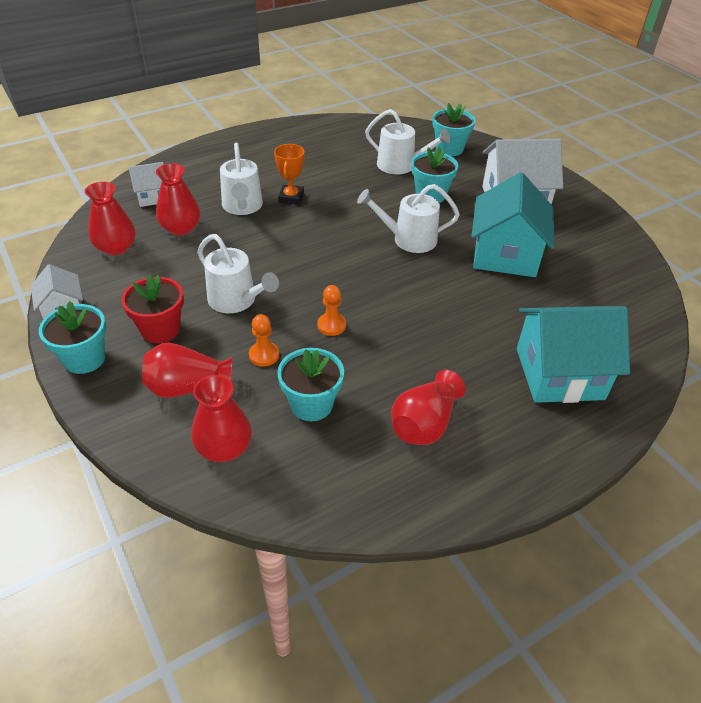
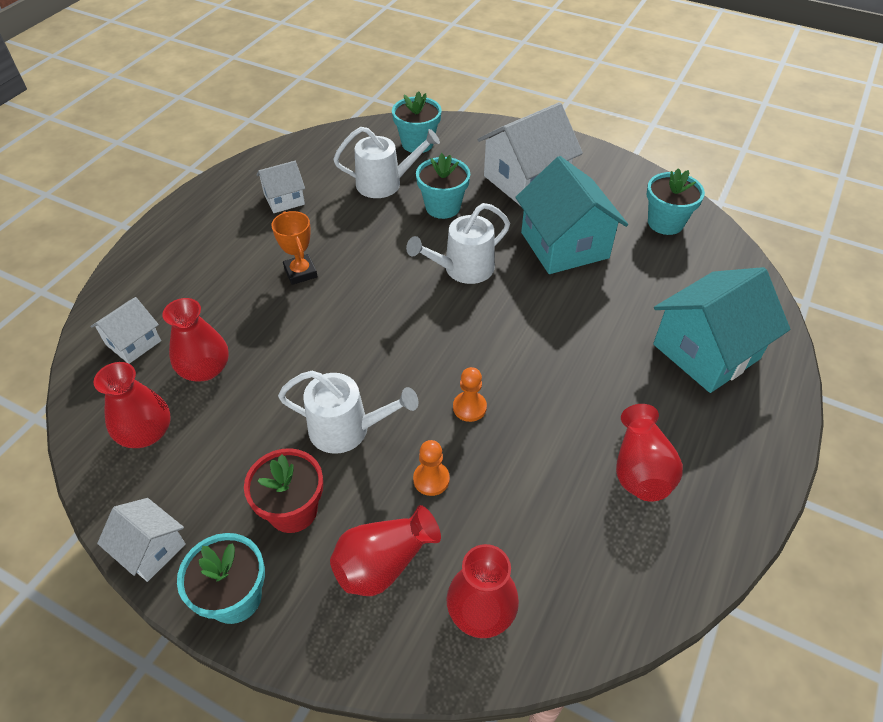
camera: 30 degrees left, 5 degrees up
(242, 207) = (255, 308): white watering can -> none
(311, 404) = (524, 509): turquoise flower pot -> turquoise flower pot (665, 223)
(320, 151) = (284, 199): none -> white house

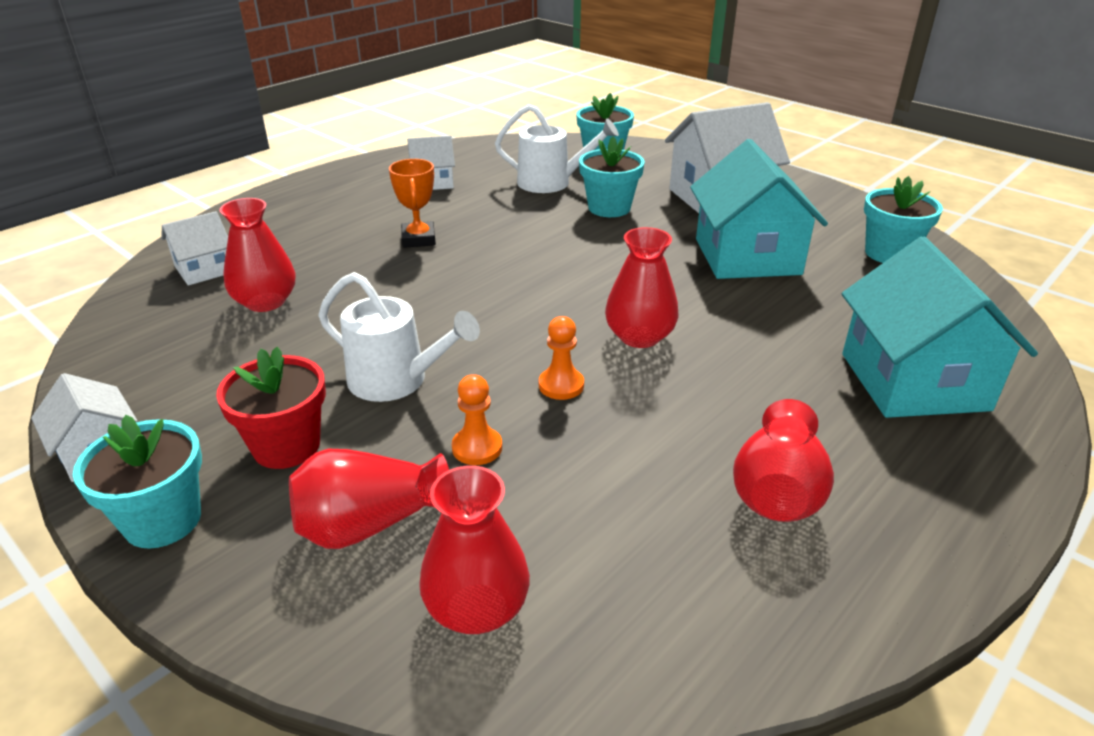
camera: 15 degrees right, 15 degrees down
(146, 432) = (166, 345): red vase -> red vase (639, 336)
(463, 269) = (610, 260): white watering can -> none
(706, 351) = (914, 381): turquoise house -> turquoise house turned 75 degrees counterclockwise

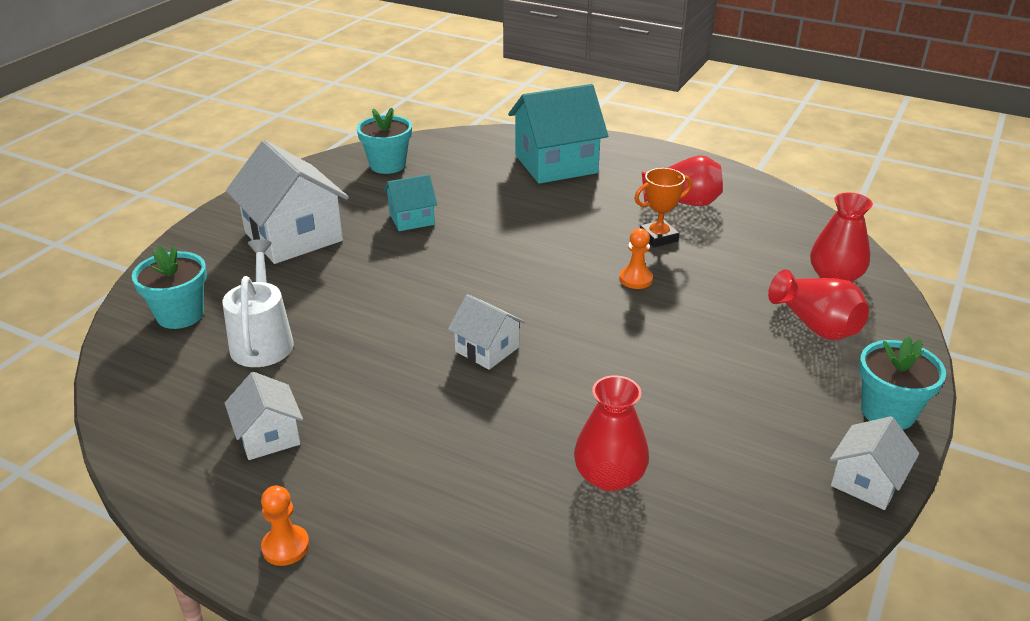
camera: 105 degrees left, 0 degrees up
(204, 269) = (568, 563): white house -> white house (487, 349)
(286, 446) = (783, 383): red flower pot -> none
(396, 380) = (678, 353): white watering can -> none
(418, 239) = (434, 406): orange trophy -> orange trophy (658, 237)
(477, 448) = (722, 301): orange pawn -> orange pawn (285, 547)
(609, 208) = (327, 294): turquoise flower pot -> none
(639, 336) = (556, 255): red vase -> none
(747, 256) = (411, 219): turquoise house -> turquoise house, size x0.53

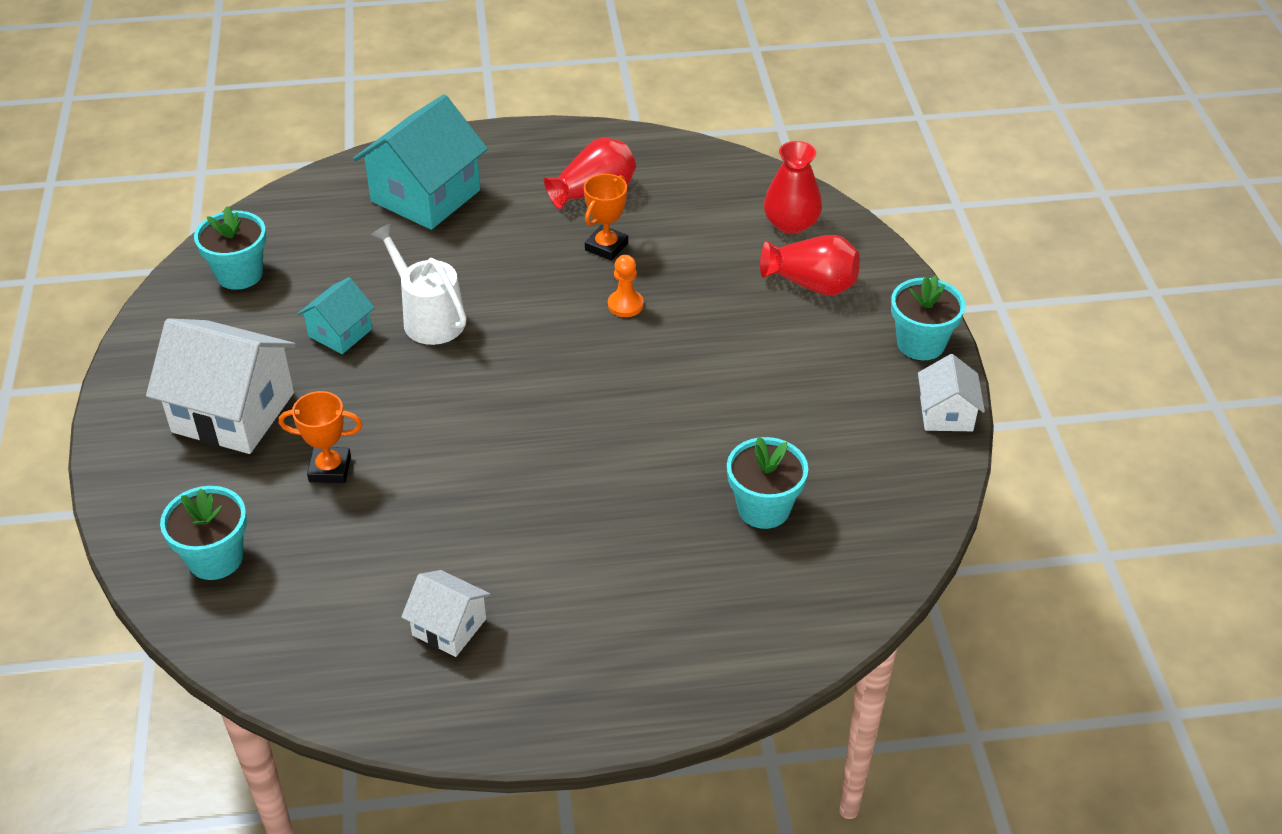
camera: 35 degrees left, 10 degrees up
(263, 341) = (336, 542): white watering can -> white watering can (429, 318)
(285, 547) = (569, 706): orange pawn -> none
(312, 294) = (330, 469): none -> orange trophy
(487, 349) = (559, 444): white house -> none
(609, 476) = (763, 508): red vase -> turquoise flower pot

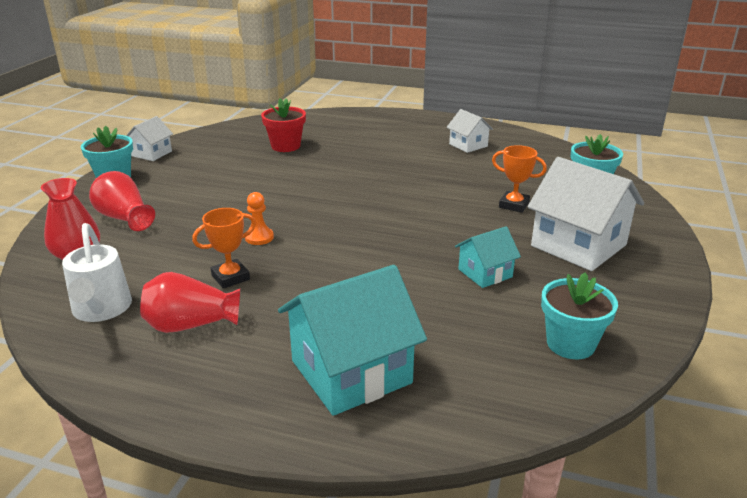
camera: 155 degrees left, 15 degrees down
(429, 318) = (409, 265): white watering can -> white watering can (101, 309)
(763, 508) = (285, 146): turquoise flower pot -> red flower pot

